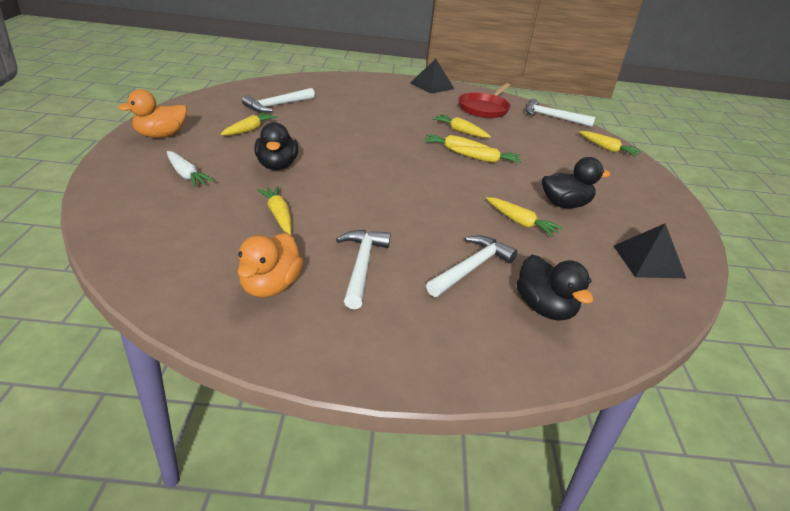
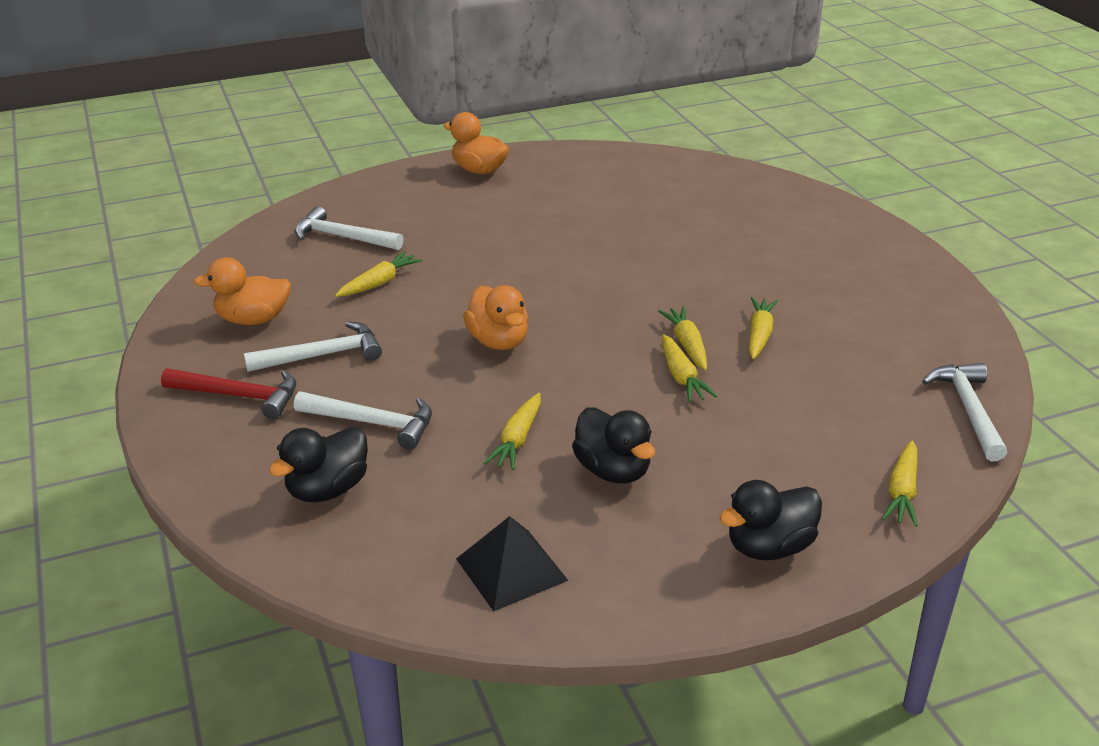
camera: 70 degrees right, 0 degrees up
(186, 175) = (410, 213): white carrot -> none
(249, 130) = (554, 204): yellow carrot -> none
(276, 166) = (485, 247): black duck -> black duck (769, 547)
(277, 105) = (647, 194): white hammer -> white hammer (343, 237)
(390, 322) = (239, 396): none -> red hammer
(404, 196) = (498, 341): none -> orange duck
(432, 86) = (916, 270): black pyramid -> none
(484, 108) = (893, 336): red pan -> none

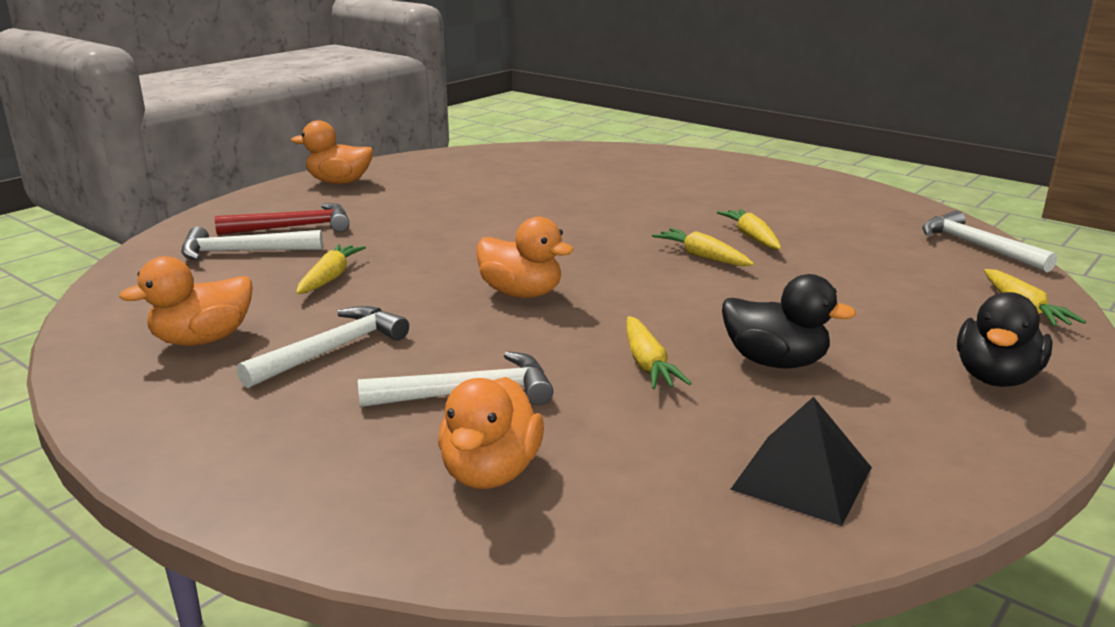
camera: 30 degrees left, 10 degrees down
(239, 396) = (262, 414): red hammer -> red hammer (293, 227)
(328, 489) = (490, 472): black duck -> orange duck
(682, 377) = (731, 279): yellow carrot -> none

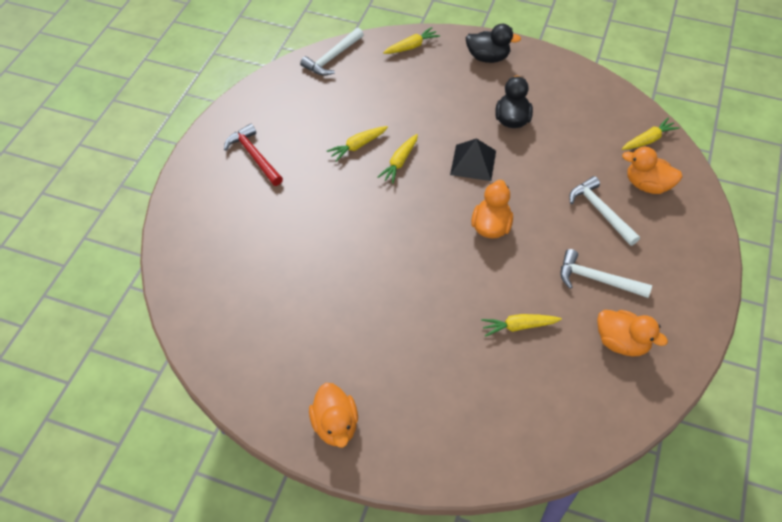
camera: 110 degrees left, 30 degrees up
(243, 252) = (507, 401): white hammer -> none
(293, 227) = (449, 397): red hammer -> red hammer (254, 156)
(490, 472) = (647, 185): orange duck -> orange duck turned 150 degrees counterclockwise
(648, 364) = (539, 159): yellow carrot -> yellow carrot (648, 140)
(802, 478) = (594, 104): black pyramid -> black pyramid (473, 162)

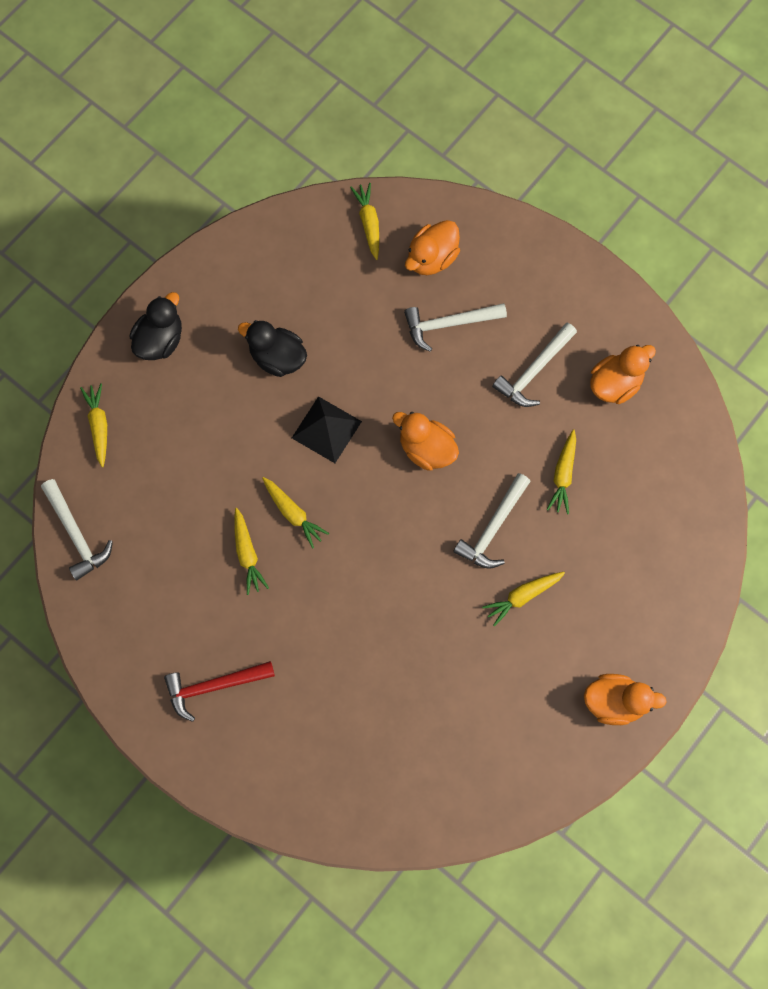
camera: 70 degrees left, 20 degrees up
(399, 327) = (522, 596): none -> yellow carrot
(448, 290) = (493, 528): none -> white hammer

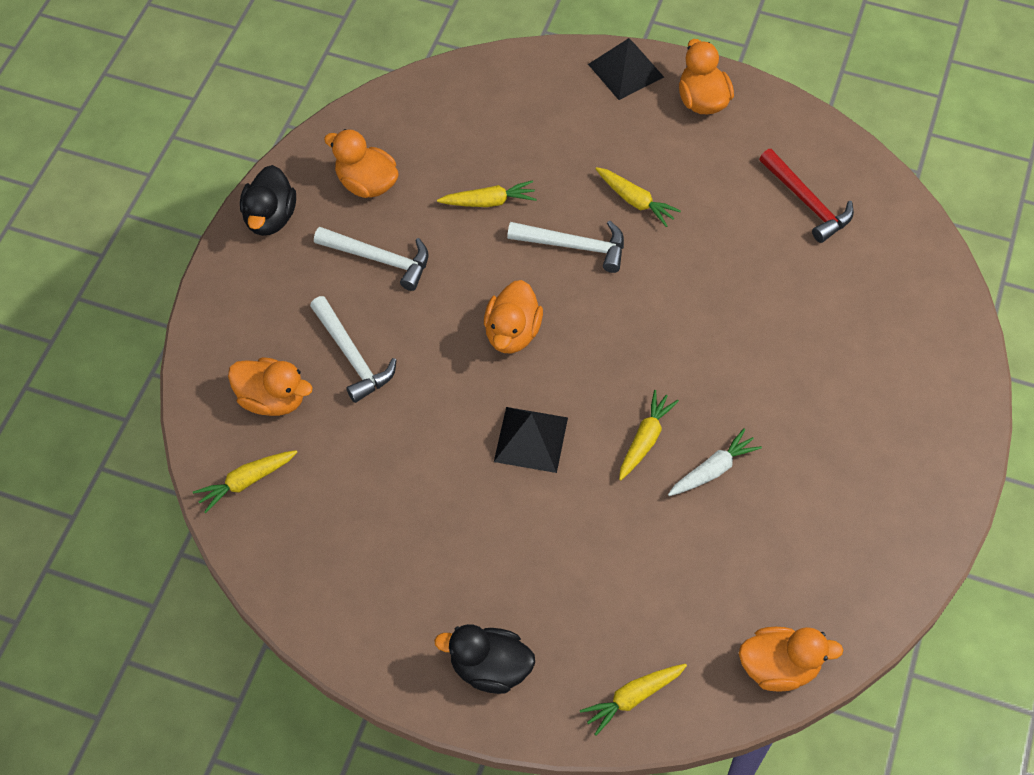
camera: 110 degrees left, 15 degrees down
(76, 534) = (779, 667): white hammer -> orange duck
(214, 686) = (874, 450): red hammer -> red hammer (807, 202)
(247, 554) = (713, 470): yellow carrot -> white carrot
(277, 357) = (461, 523): black duck -> black duck (270, 218)
(672, 646) = (626, 70): none -> black pyramid

